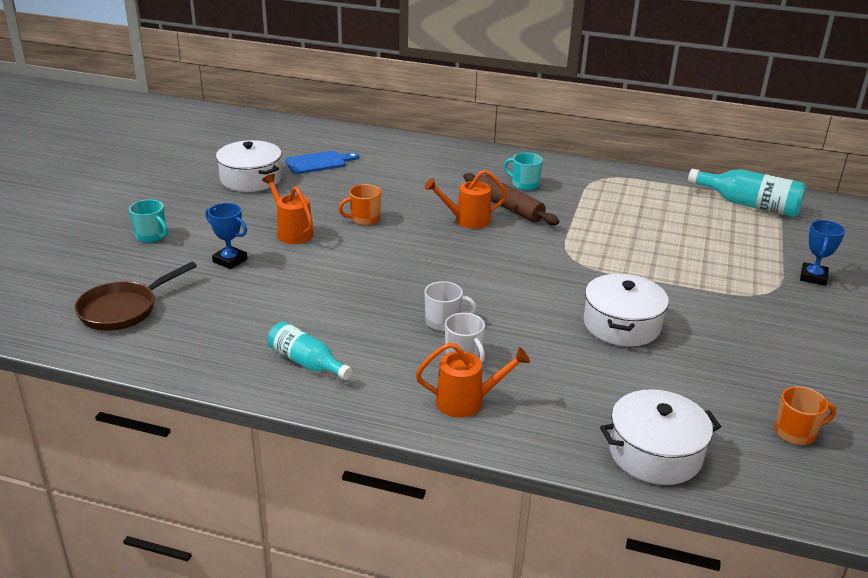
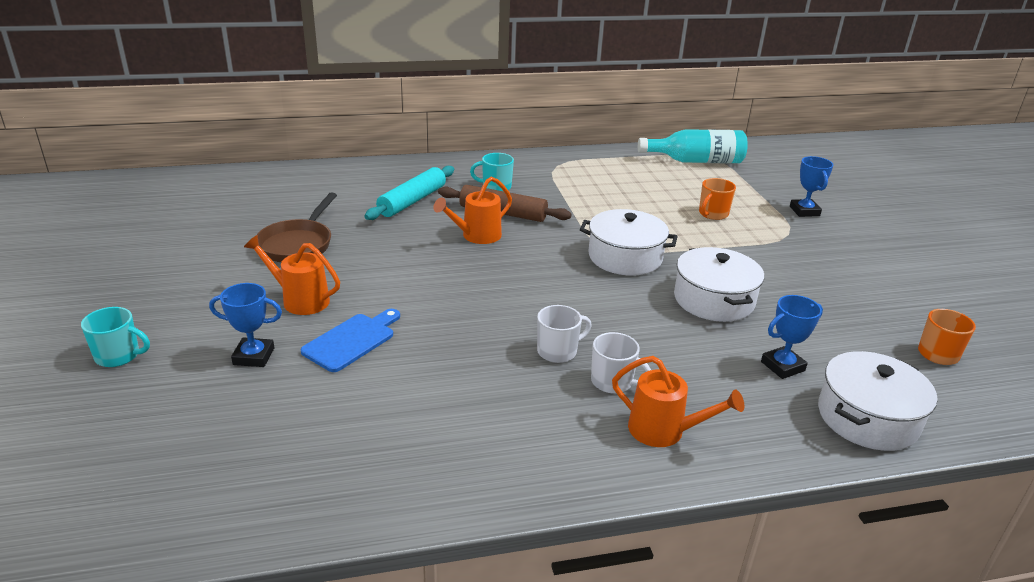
camera: 30 degrees left, 0 degrees up
(123, 309) = (161, 468): brown pan -> brown pan (298, 244)
(251, 179) = (193, 250): white pot -> white pot (625, 257)
(306, 362) = (460, 452): turquoise bottle -> none
(318, 162) = (260, 213): blue cutting board -> blue cutting board (351, 340)
(364, 219) = (369, 263): orange mug -> orange mug (712, 214)
(442, 180) = (412, 201): none -> turquoise rolling pin
(467, 401) = (664, 431): orange watering can -> orange watering can turned 60 degrees clockwise
(624, 392) = (782, 366): none -> blue trophy

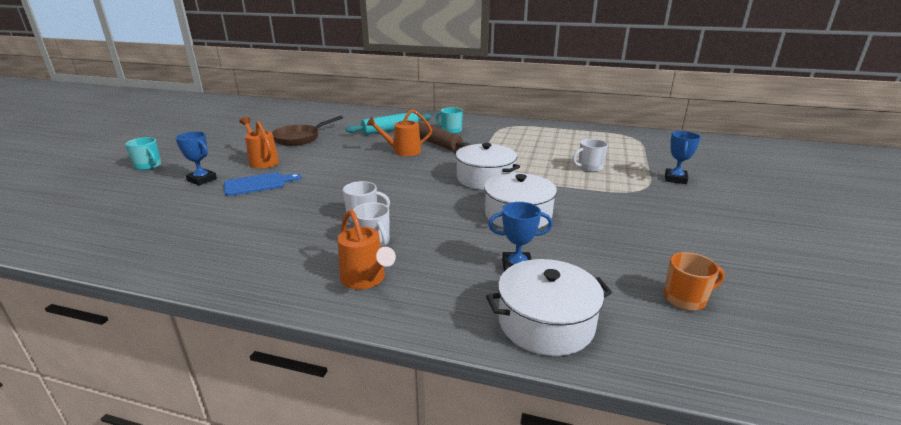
camera: 30 degrees right, 5 degrees down
(696, 161) = (618, 138): turquoise bottle -> none
(712, 214) = (589, 168): orange mug -> white mug

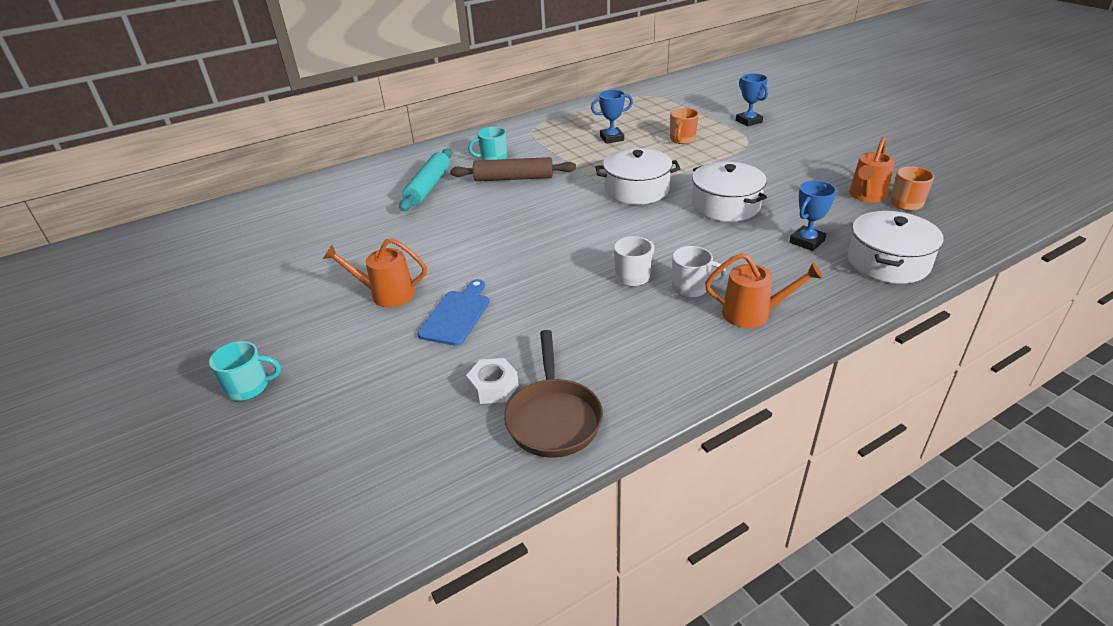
camera: 45 degrees left, 10 degrees up
(188, 220) = (493, 387): none -> white nut
(202, 180) = (378, 352): blue trophy -> blue trophy (611, 138)
(300, 138) = (350, 248): brown pan -> brown pan (553, 418)
(402, 151) = (504, 203): orange watering can -> orange watering can (866, 196)
(589, 168) = (682, 139): white mug -> orange mug

